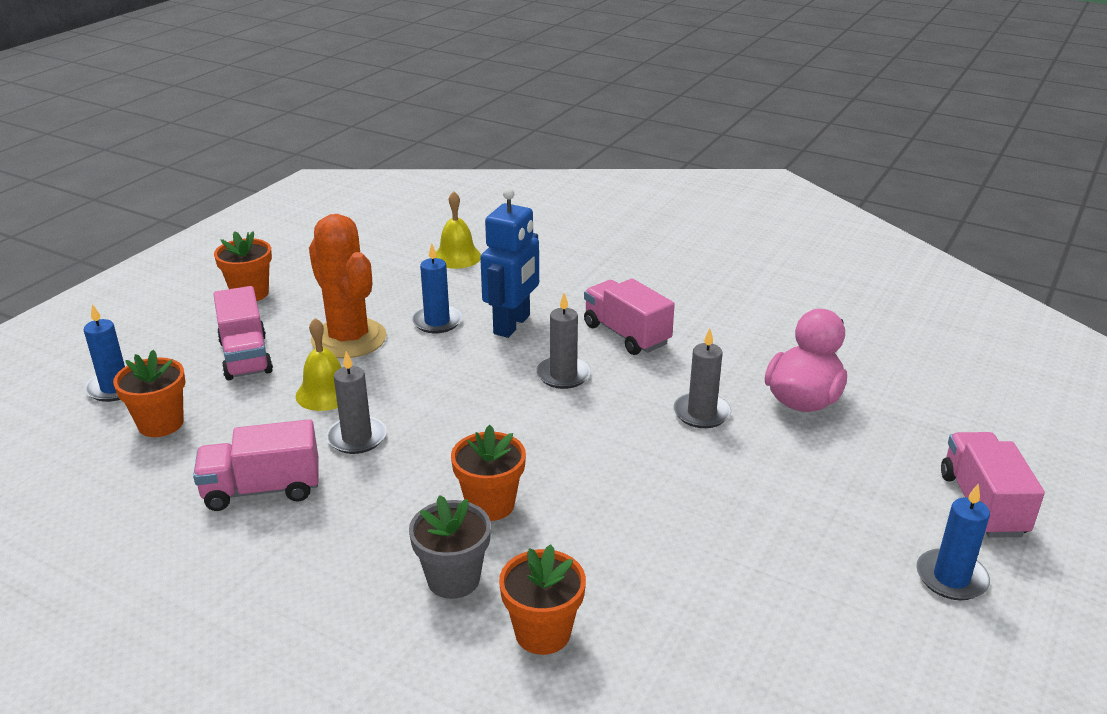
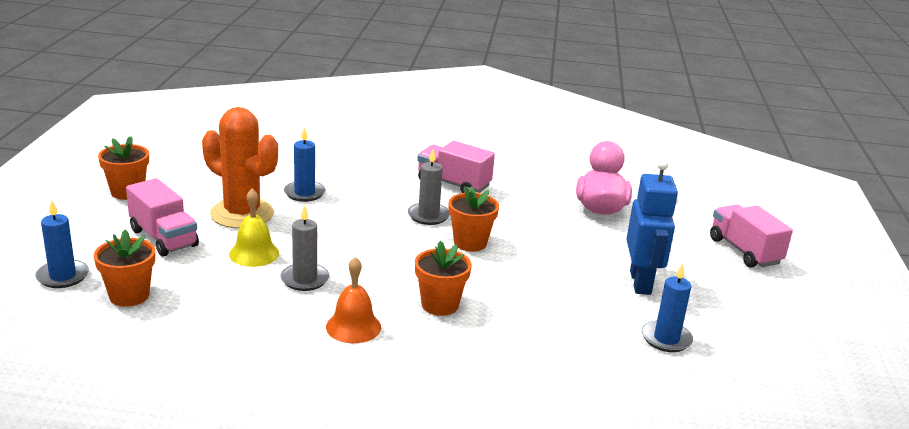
camera: 25 degrees left, 5 degrees down
(262, 489) = (257, 326): pink truck -> none
(366, 514) = (353, 327): none -> orange bell
(453, 579) = (450, 355): grey flower pot -> none
(457, 257) = (284, 147): yellow bell -> none
(512, 325) = (365, 188): blue robot -> blue robot (641, 282)
(543, 633) = (535, 373): orange flower pot -> orange flower pot (470, 243)
(701, 413) = (541, 226): grey candle -> none
(951, 578) = (754, 294): blue candle -> blue candle (666, 339)

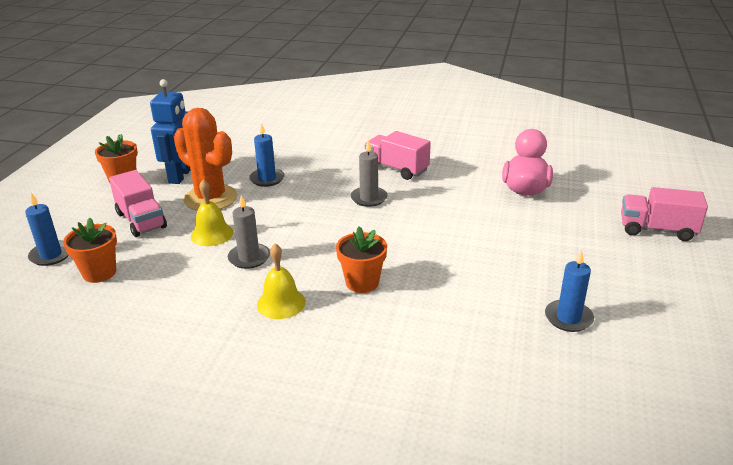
camera: 10 degrees right, 5 degrees up
(353, 327) = (281, 303): orange bell -> yellow bell
(470, 243) = (401, 223): orange flower pot -> none
(641, 282) = (552, 261): blue robot -> blue robot (181, 176)
(744, 251) = (657, 230): pink truck -> pink truck turned 60 degrees counterclockwise

